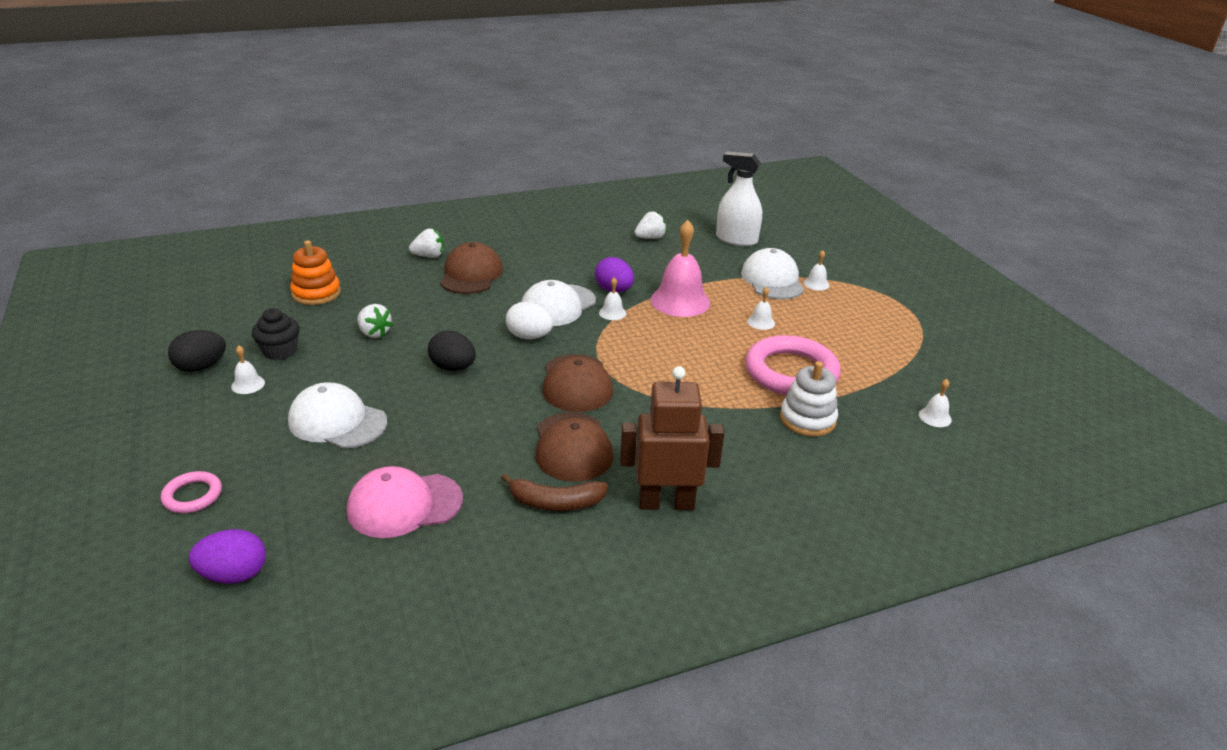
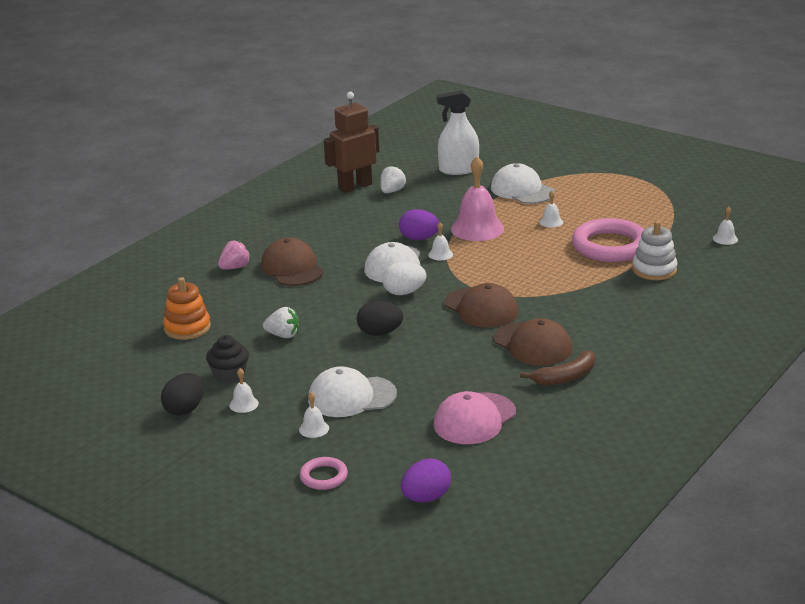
camera: 30 degrees left, 5 degrees down
(429, 256) = (235, 267): white strawberry -> pink strawberry
(666, 503) = (630, 349): brown robot -> brown robot (355, 186)
(816, 284) = (555, 182): white bell -> white bell (314, 429)

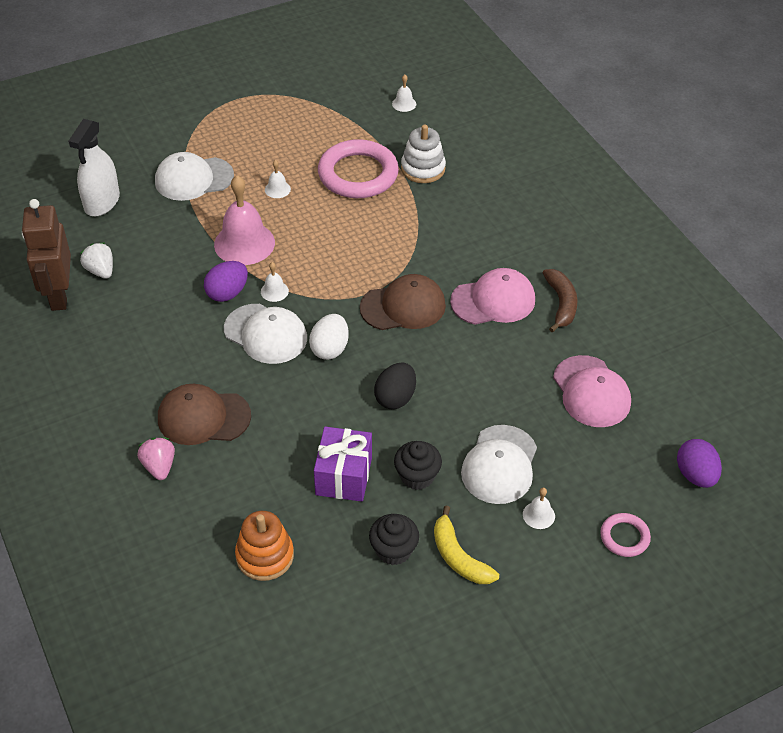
camera: 65 degrees left, 20 degrees up
(185, 409) = (437, 612): black egg -> none
(243, 404) = (459, 557): white bell -> yellow banana
(283, 335) = (343, 476): white strawberry -> purple gift
(308, 364) = (417, 476): none -> black cupcake
(533, 344) = (493, 300): brown cap -> pink cap

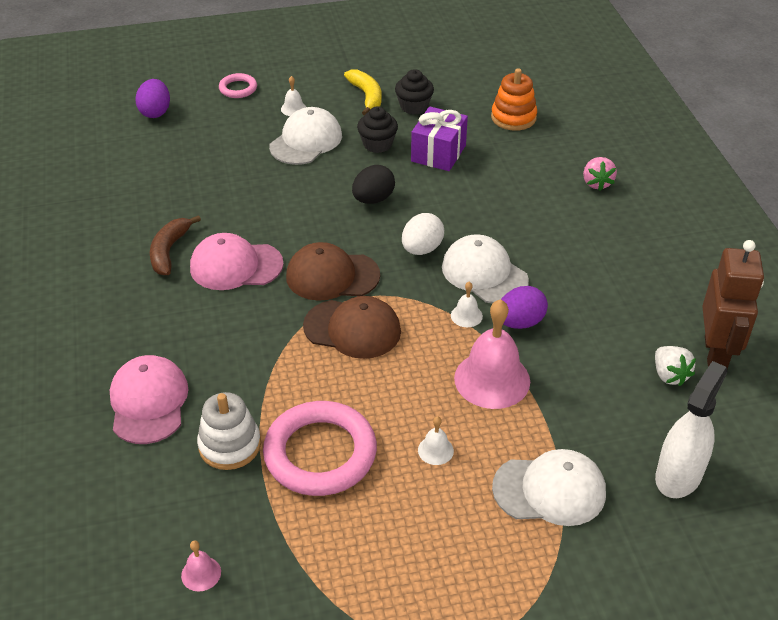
camera: 165 degrees left, 5 degrees down
(203, 417) = (555, 212): brown cap -> brown cap (352, 329)
(404, 104) = (201, 573): white bell -> pink bell
(591, 392) = (195, 176): pink cap -> pink cap (148, 402)

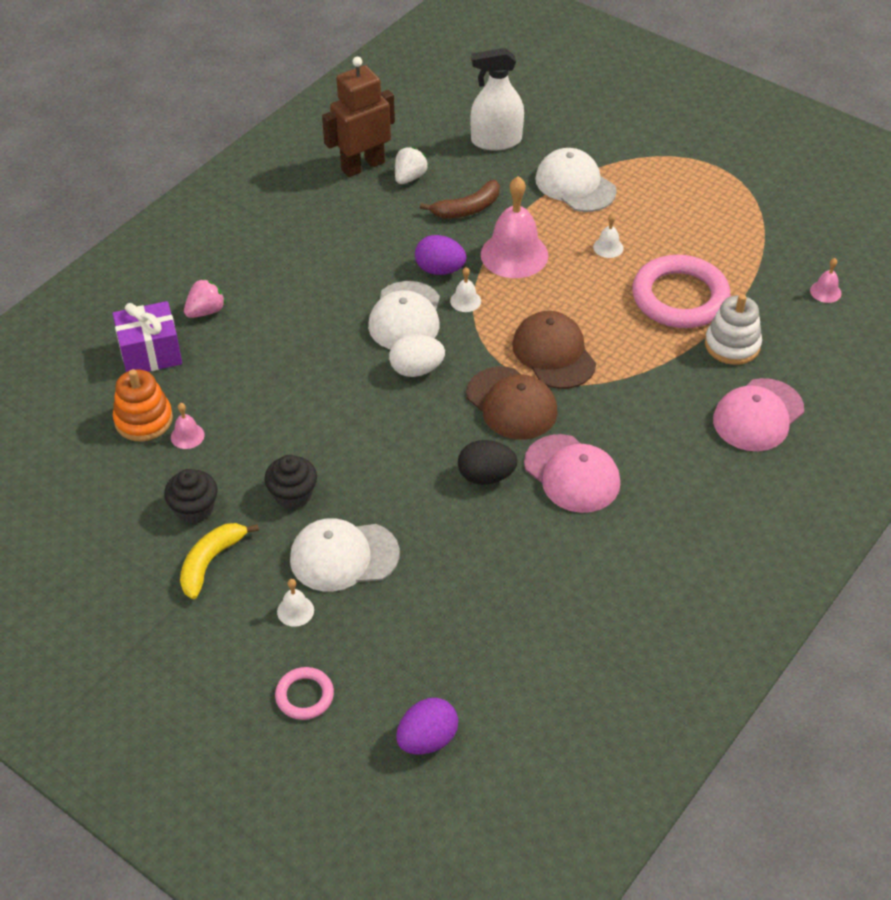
camera: 130 degrees left, 5 degrees up
(169, 251) = (609, 535): brown banana -> brown banana (467, 209)
(373, 199) = (383, 442): black egg -> black egg (486, 476)
(438, 153) = (263, 440): purple gift -> purple gift (150, 353)
(479, 127) = (187, 436): none -> pink bell

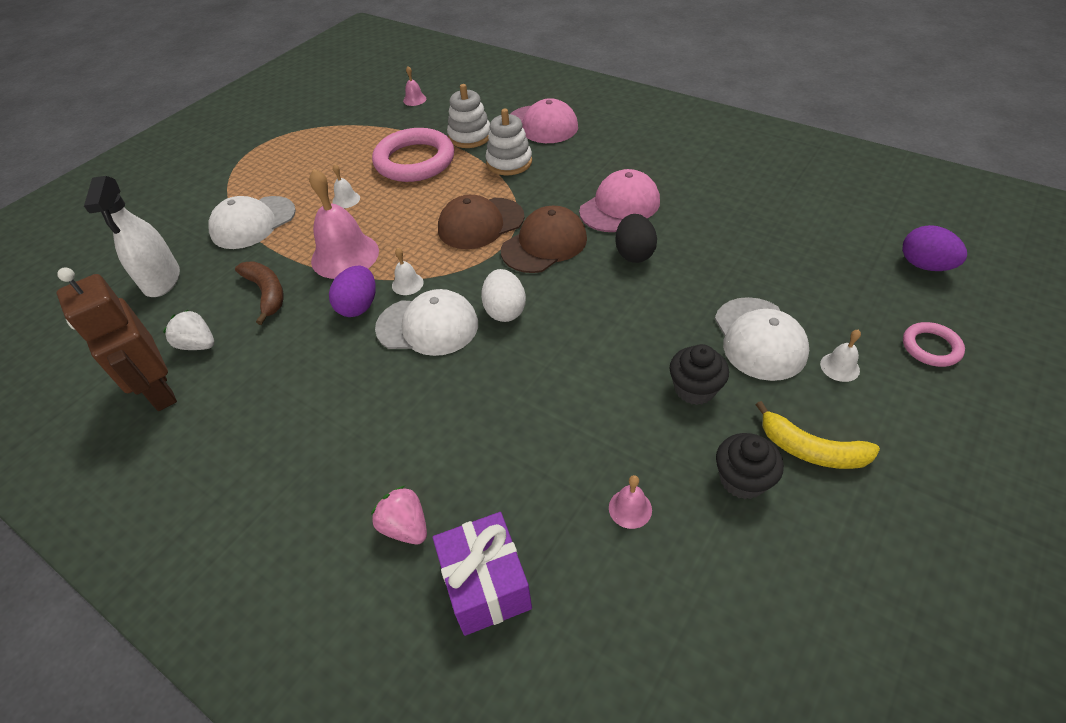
camera: 90 degrees left, 0 degrees up
(143, 420) = (611, 568): orange stacking toy -> none
(671, 380) = (509, 162): none -> white stacking toy

